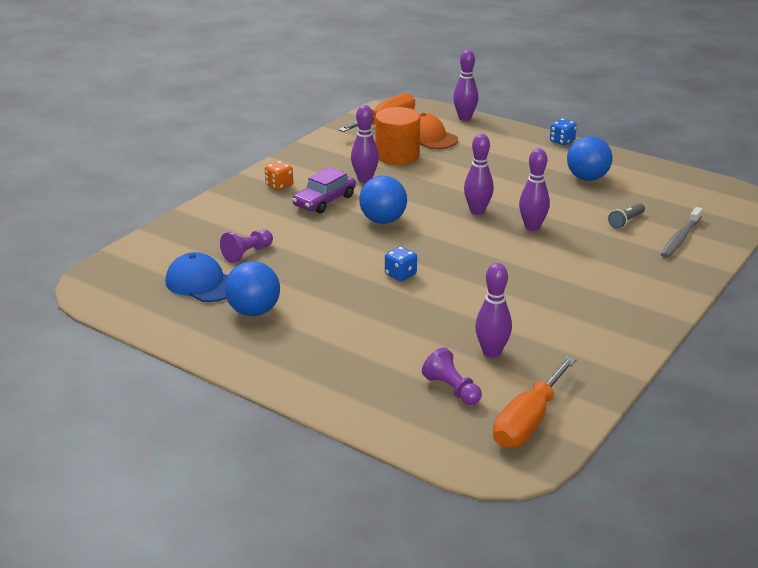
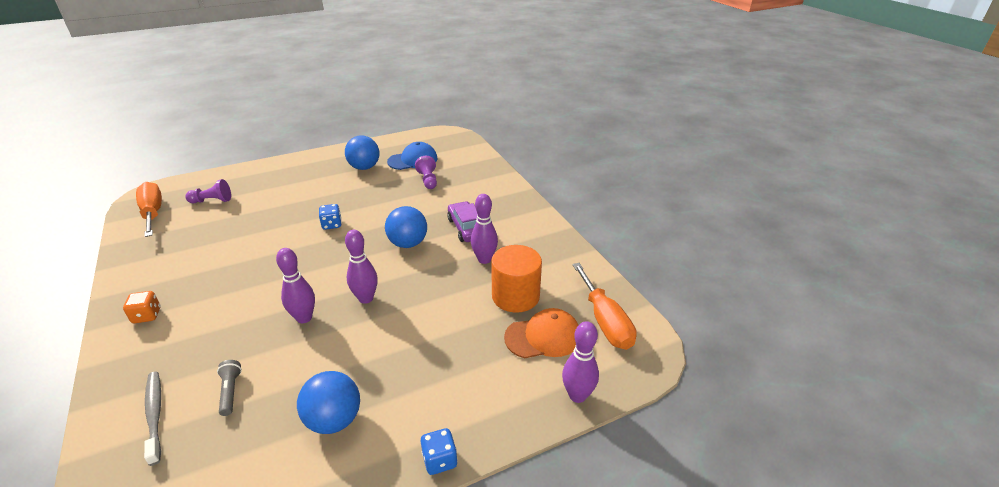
camera: 120 degrees right, 5 degrees up
(279, 185) = (512, 216): orange dice -> orange dice (147, 316)
(491, 352) = (213, 226): purple bowling pin -> none

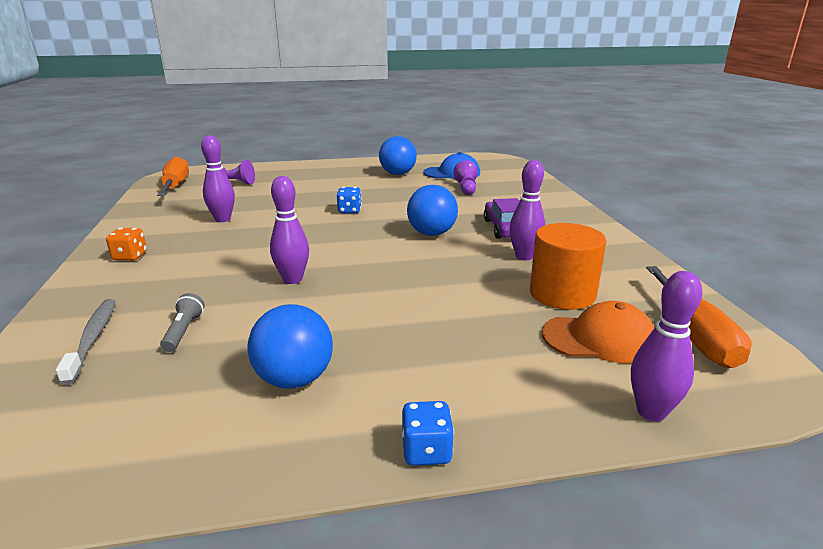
camera: 15 degrees right, 10 degrees down
(366, 298) = (369, 272): purple bowling pin -> purple bowling pin (223, 219)

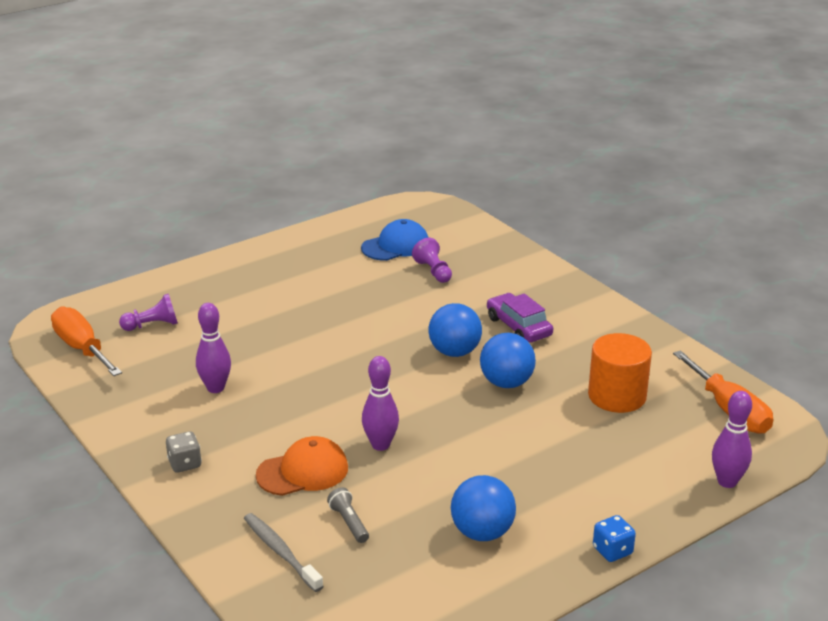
camera: 25 degrees left, 5 degrees up
(130, 256) = (185, 464): orange dice -> grey dice
(349, 211) = (340, 339): blue dice -> none
(397, 174) = (334, 262): blue ball -> blue ball (506, 383)
(524, 256) = (560, 360): purple bowling pin -> none
(599, 339) = (667, 433): orange cap -> orange cap (303, 471)

